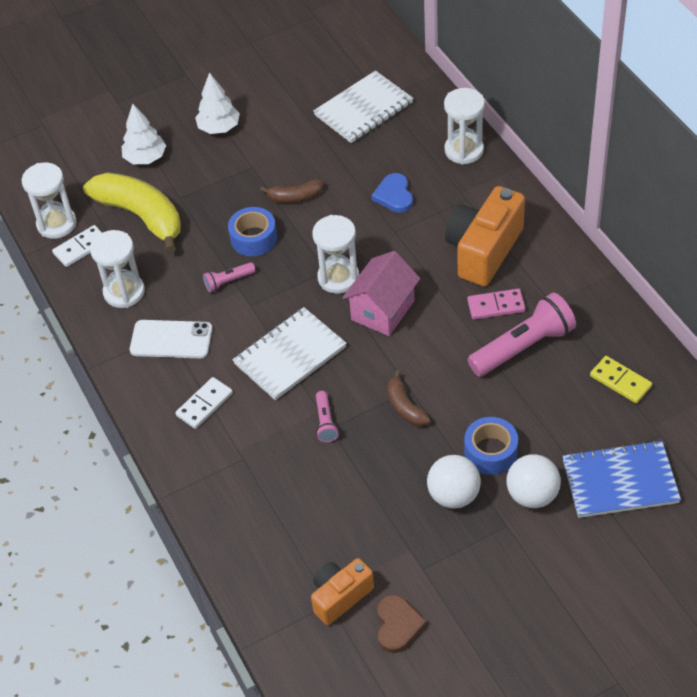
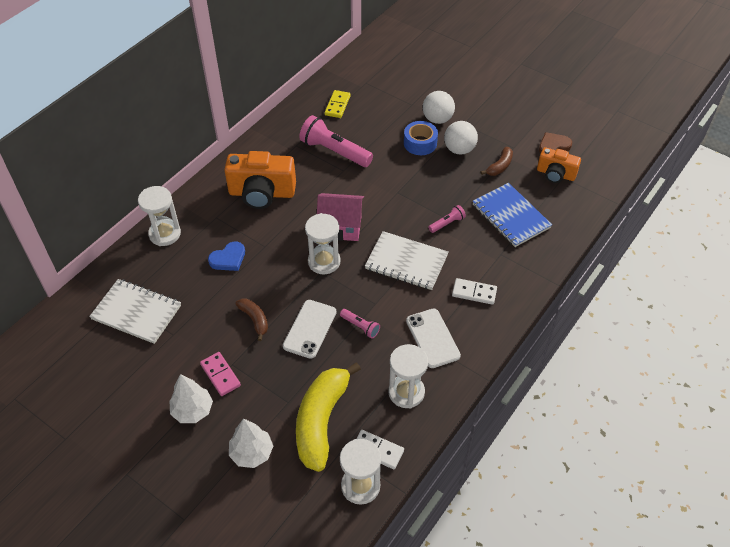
camera: 120 degrees left, 0 degrees up
(253, 238) = (310, 329): blue tape -> white phone
(405, 406) = (411, 190): brown banana -> brown banana (499, 166)
(496, 306) = (307, 173): pink domino -> pink domino (220, 375)
(620, 481) = (406, 89): blue notebook -> blue notebook (511, 216)

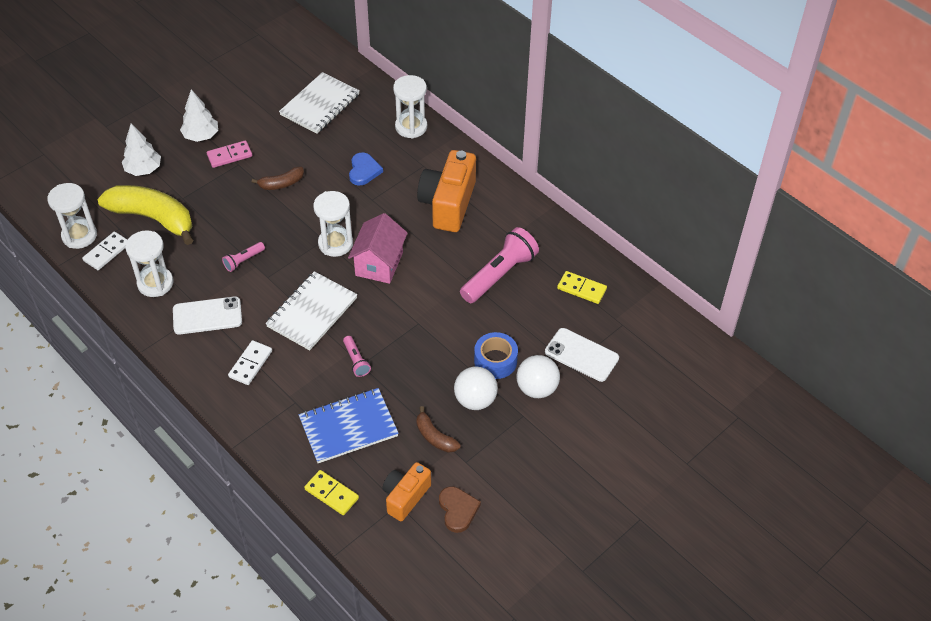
camera: 100 degrees right, 0 degrees up
(228, 259) = (364, 171): blue heart -> blue heart turned 150 degrees counterclockwise
(310, 329) = (255, 222): white phone -> white phone (581, 355)
(572, 215) = (331, 494): none -> yellow domino

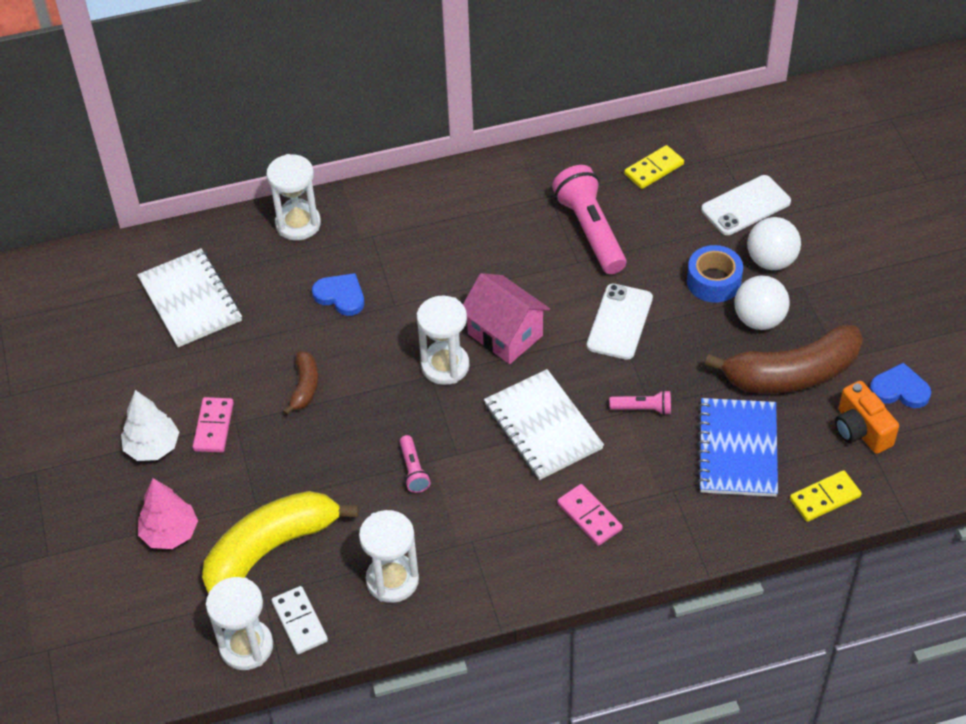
camera: 60 degrees left, 0 degrees up
(143, 169) = (170, 533): white tree -> pink tree
(207, 316) = (484, 538): white phone -> white phone (619, 322)
(250, 364) = (589, 516): white domino -> pink domino
(434, 437) = (791, 374): brown banana -> brown banana, size x2.08
(448, 204) = (451, 236): orange camera -> none
(458, 510) = (899, 389): brown heart -> blue heart

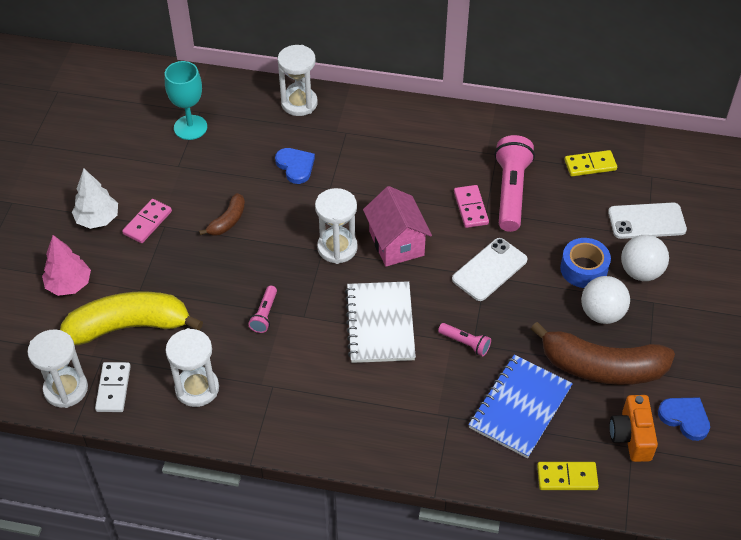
camera: 25 degrees right, 0 degrees up
(190, 300) = (190, 127): white notebook -> turquoise goblet
(589, 516) = (371, 407): pink domino -> pink domino (471, 208)

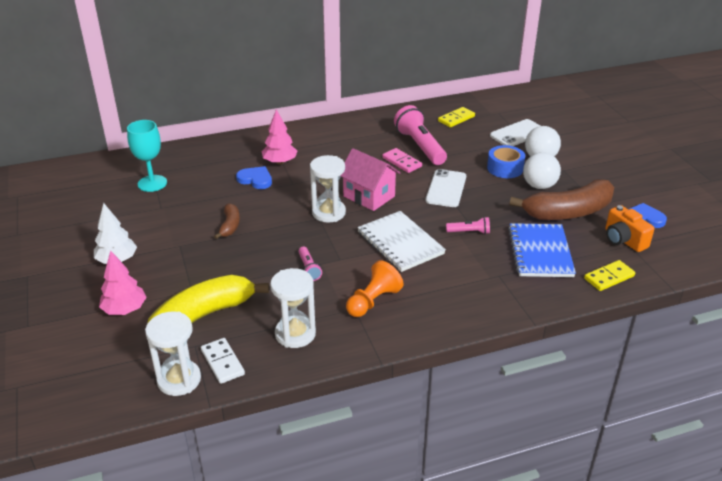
camera: 30 degrees left, 15 degrees down
(147, 222) = (163, 248): pink domino -> none
(297, 385) = (373, 301): none -> orange pawn
(299, 103) = (227, 146): white hourglass -> none
(338, 151) = (280, 162): none -> pink tree

